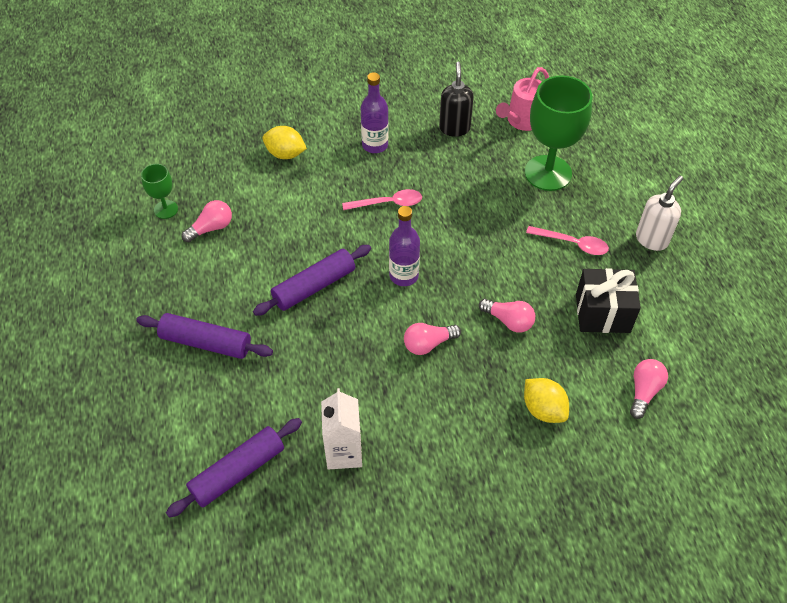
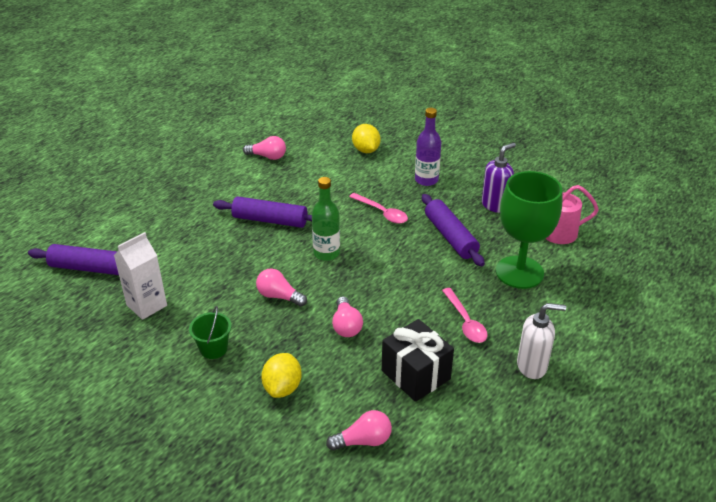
camera: 50 degrees right, 15 degrees down
(166, 209) = (261, 133): green goblet -> none
(206, 343) = (176, 203): purple rolling pin -> purple rolling pin (450, 237)
(404, 275) = (326, 253): purple bottle -> green bottle
(452, 432) = (213, 348): none -> green bucket
(454, 128) = (495, 205): black soap dispenser -> purple soap dispenser

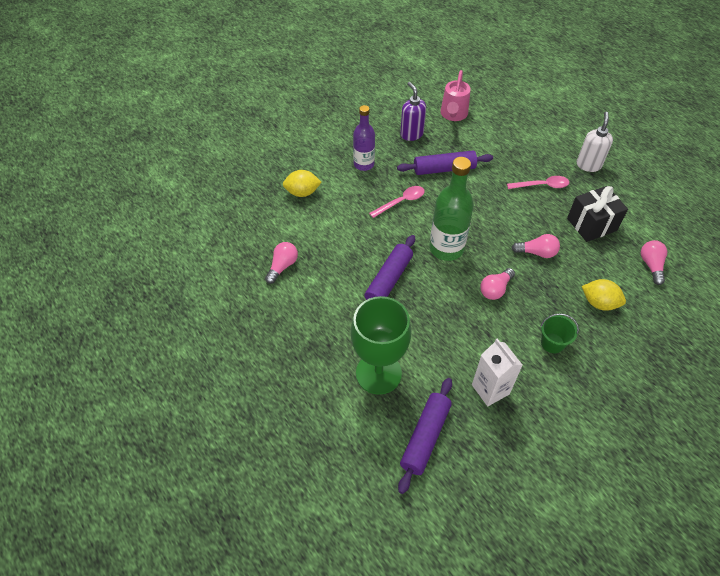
camera: 75 degrees left, 15 degrees up
(326, 253) = (446, 248): green bottle -> green bottle, size x1.51
(519, 272) = (494, 144): green goblet -> green goblet (378, 373)

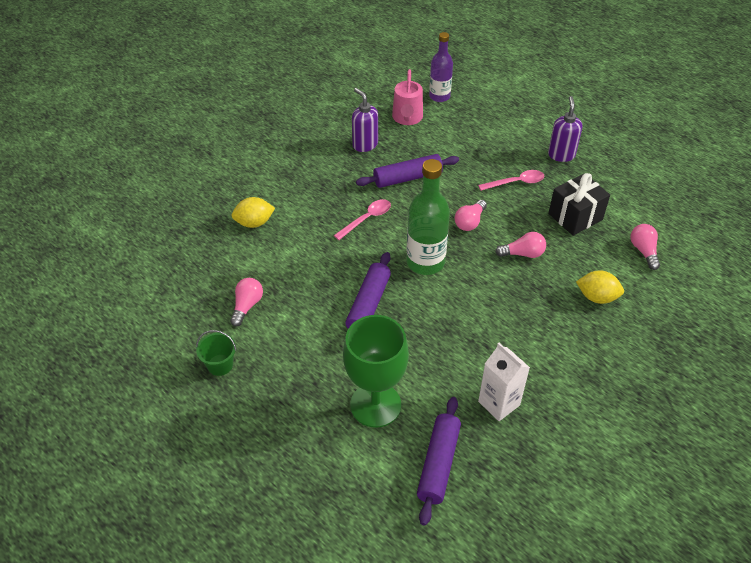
camera: 10 degrees left, 5 degrees down
(363, 164) = (318, 183): purple bottle -> purple bottle (439, 96)
(495, 289) = (486, 298): pink light bulb -> pink light bulb (470, 222)
(552, 343) = (555, 345): green bucket -> green bucket (220, 365)
(588, 165) = (561, 155): white soap dispenser -> purple soap dispenser

